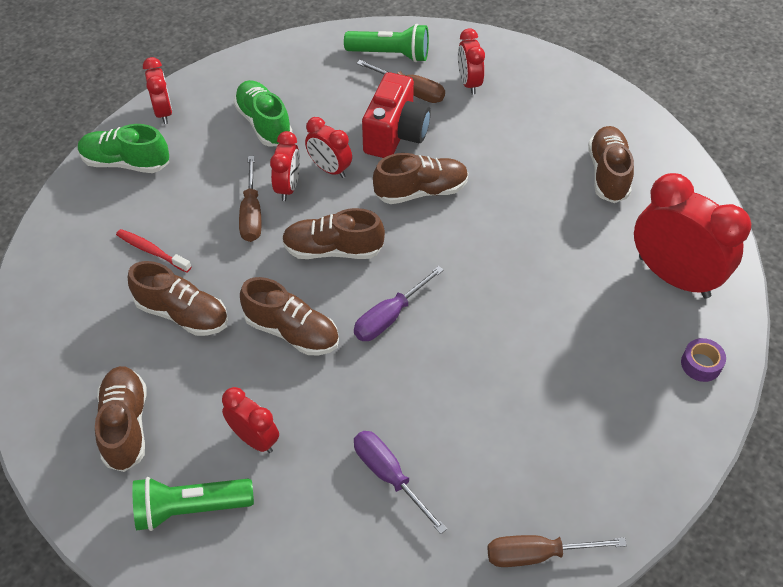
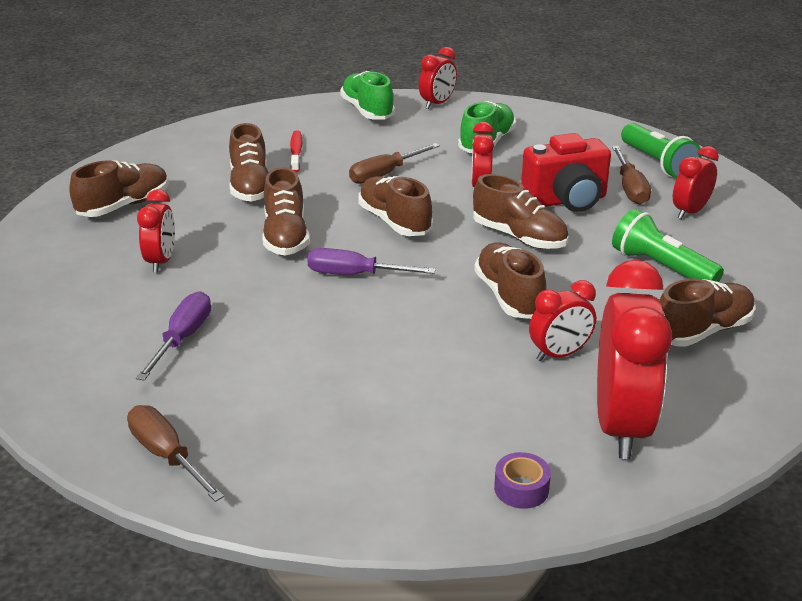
camera: 55 degrees right, 20 degrees down
(190, 508) = (71, 260): green flashlight -> green flashlight (661, 267)
(288, 187) = (434, 178): red clock -> red clock (559, 354)
(492, 244) = (509, 296): none -> brown shoe

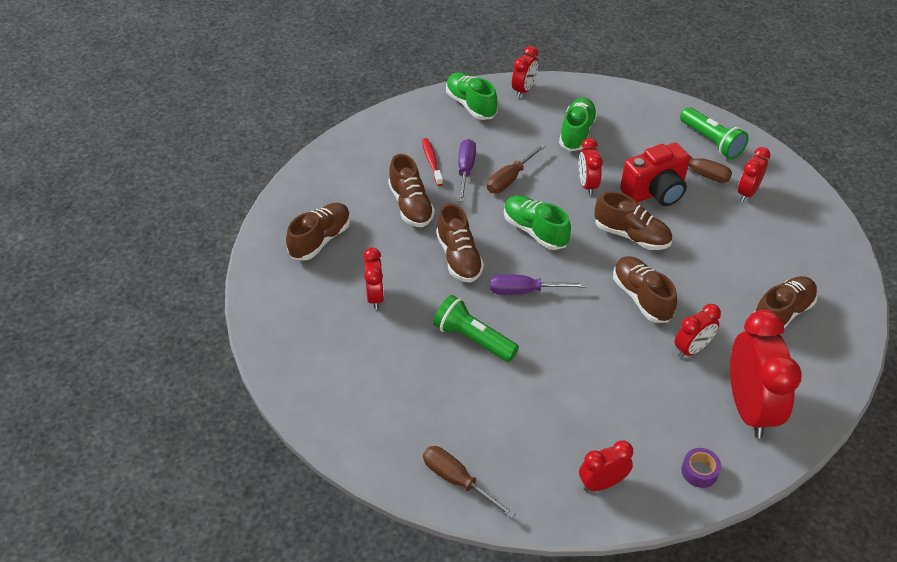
camera: 10 degrees left, 15 degrees up
(182, 338) = (424, 372): purple screwdriver -> purple screwdriver (465, 170)
(371, 484) = (602, 483): none -> red clock
(395, 222) = (535, 231): brown shoe -> green shoe
(630, 188) = (698, 172): brown screwdriver -> brown screwdriver turned 45 degrees counterclockwise
(661, 267) = (740, 254): green flashlight -> green flashlight (473, 339)

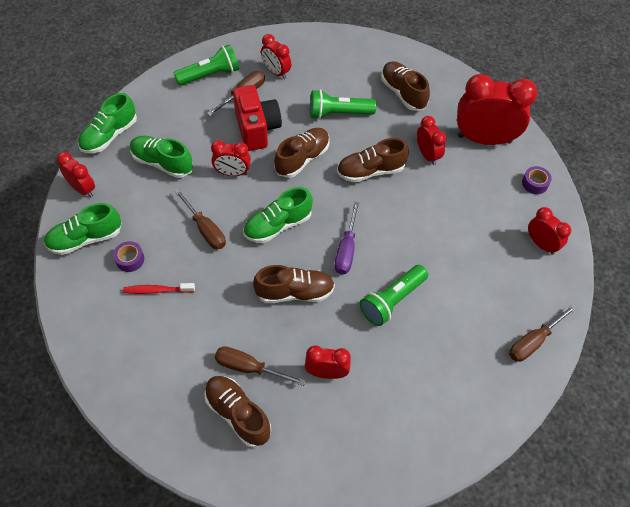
camera: 80 degrees left, 10 degrees up
(368, 239) = (249, 368): none -> brown screwdriver
(411, 205) = (214, 320): brown shoe -> none
(458, 137) = (130, 259): none -> purple tape
(465, 170) = (180, 263): purple screwdriver -> none
(593, 91) = (109, 135): none -> green shoe
(602, 483) = (541, 244): red clock -> red clock turned 150 degrees clockwise
(714, 256) = (338, 113): none -> green flashlight

